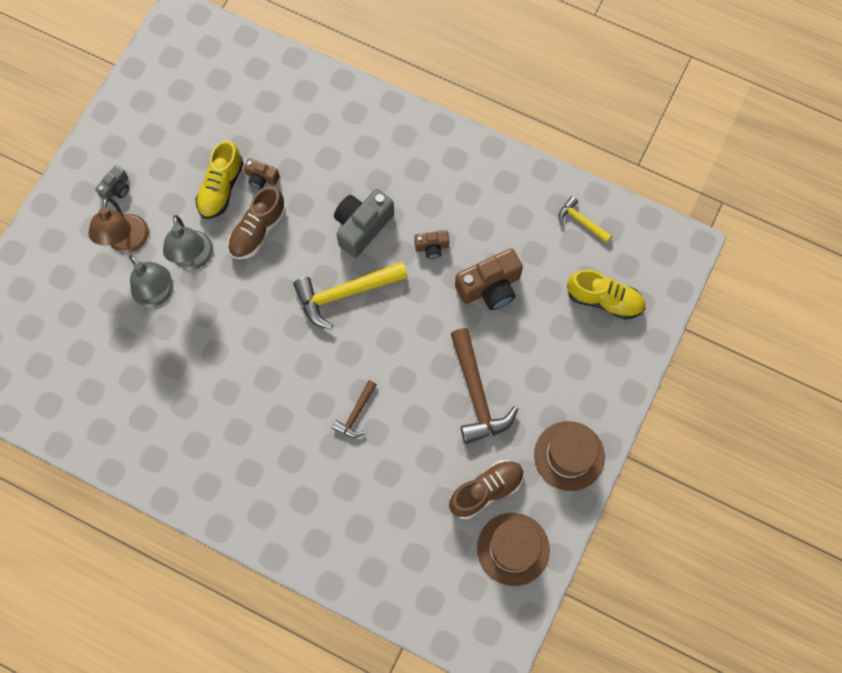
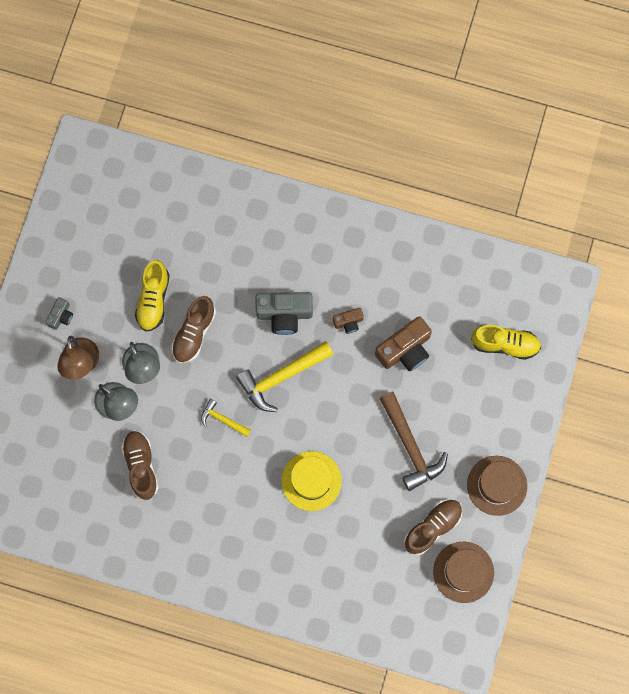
camera: 10 degrees left, 5 degrees up
(167, 364) = (141, 466): none -> brown shoe
(261, 178) = (187, 284): brown camera -> none
(356, 413) = (311, 481): brown hammer -> yellow hat
(362, 227) = (284, 314): grey camera -> grey camera turned 120 degrees counterclockwise
(581, 221) = (474, 276): yellow hammer -> yellow hammer (223, 419)

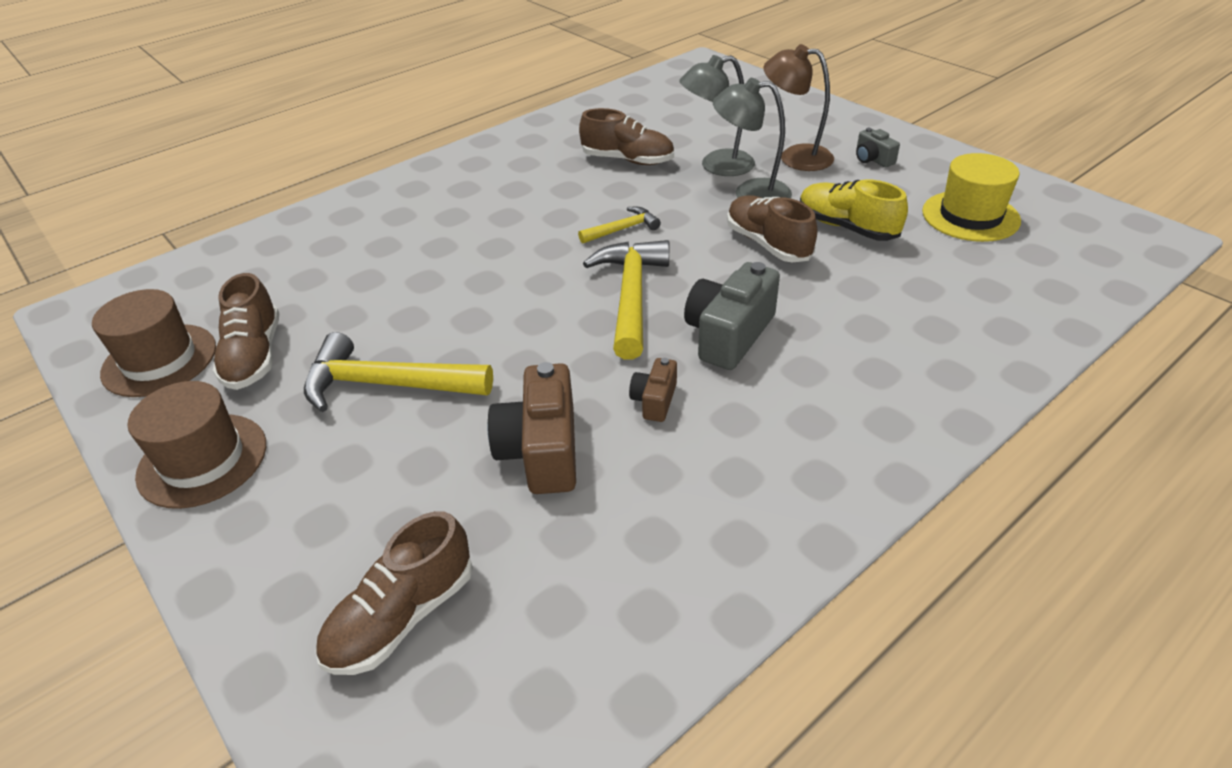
camera: 125 degrees right, 35 degrees down
(311, 481) = (460, 271): yellow hat -> yellow hat (970, 216)
(410, 446) = (387, 384): brown hammer -> yellow hammer
(505, 344) = (402, 617): yellow shoe -> brown shoe

